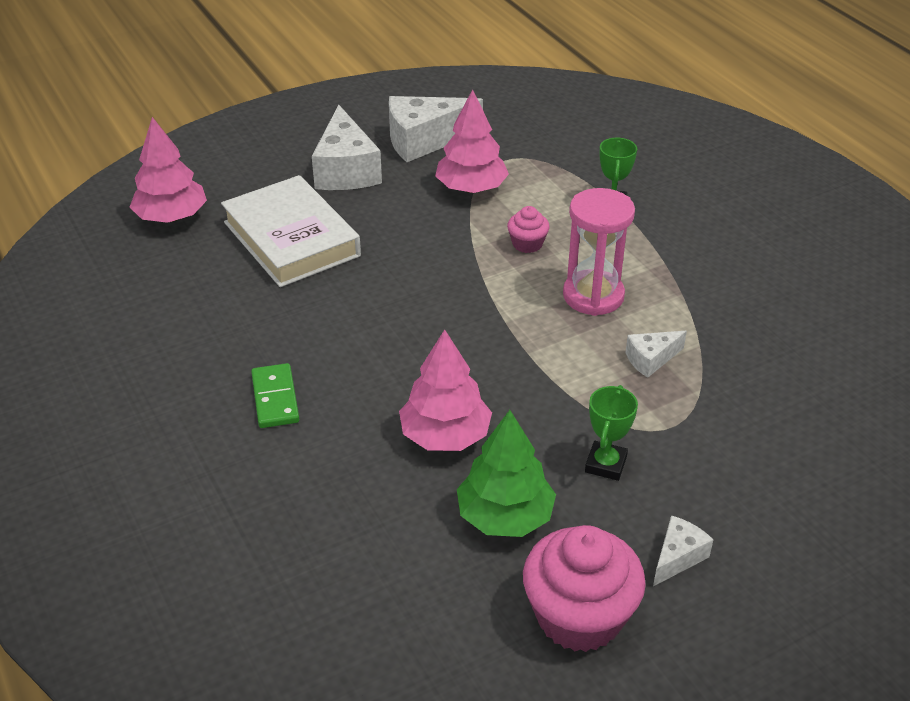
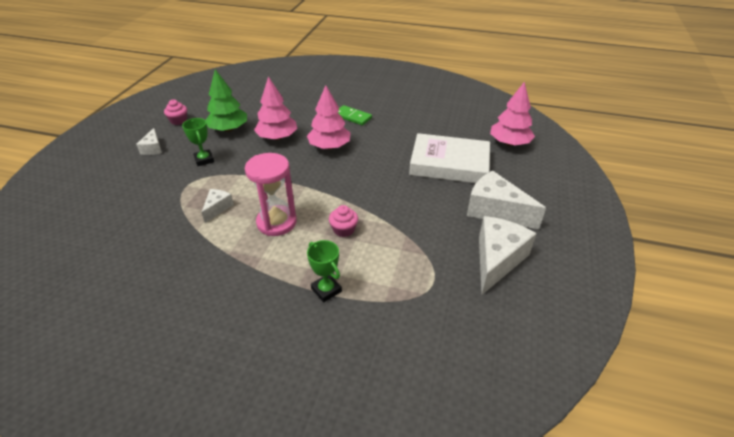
camera: 135 degrees right, 0 degrees up
(471, 188) = (420, 244): pink tree -> pink tree (329, 146)
(579, 616) = (178, 121): pink cupcake -> pink cupcake, size x0.49

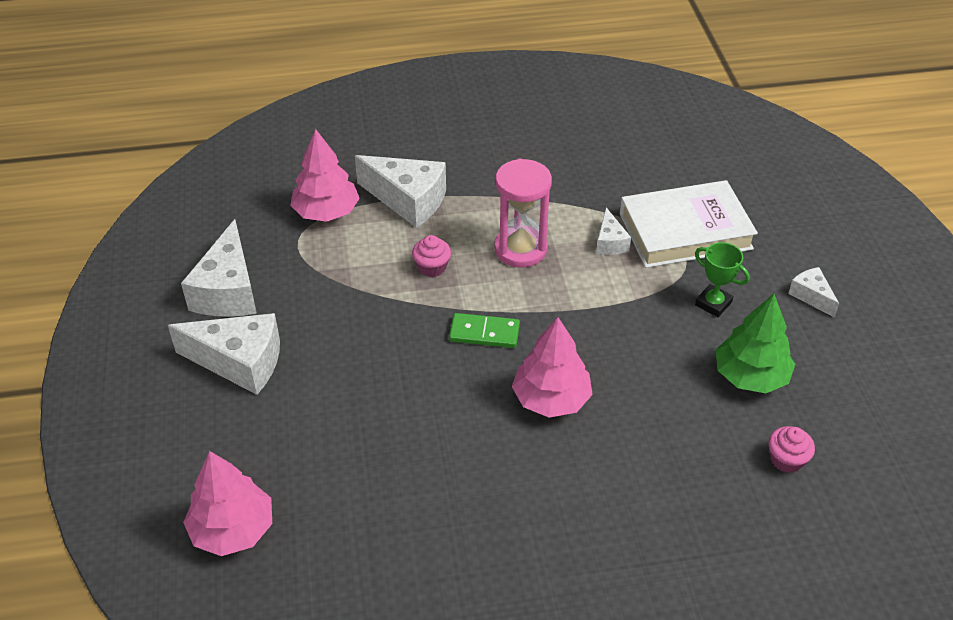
camera: 155 degrees right, 5 degrees up
(178, 121) = (853, 363): pink cupcake -> pink cupcake (786, 459)
(277, 137) = (652, 387): pink tree -> pink tree (326, 212)
(326, 290) = (408, 200): green trophy -> white cheese
(352, 117) = (565, 494): green domino -> green domino (484, 333)
(449, 164) = (332, 432): white book -> white book (685, 231)

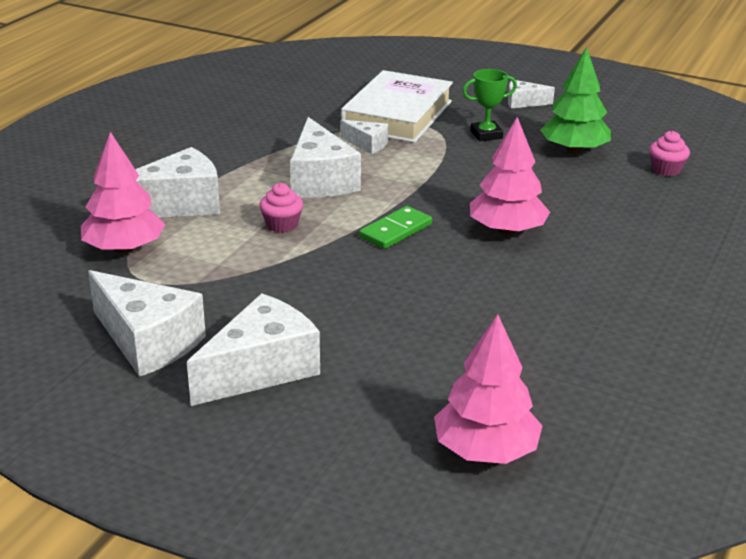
camera: 55 degrees left, 15 degrees down
(520, 249) = (320, 180): pink hourglass -> white cheese

